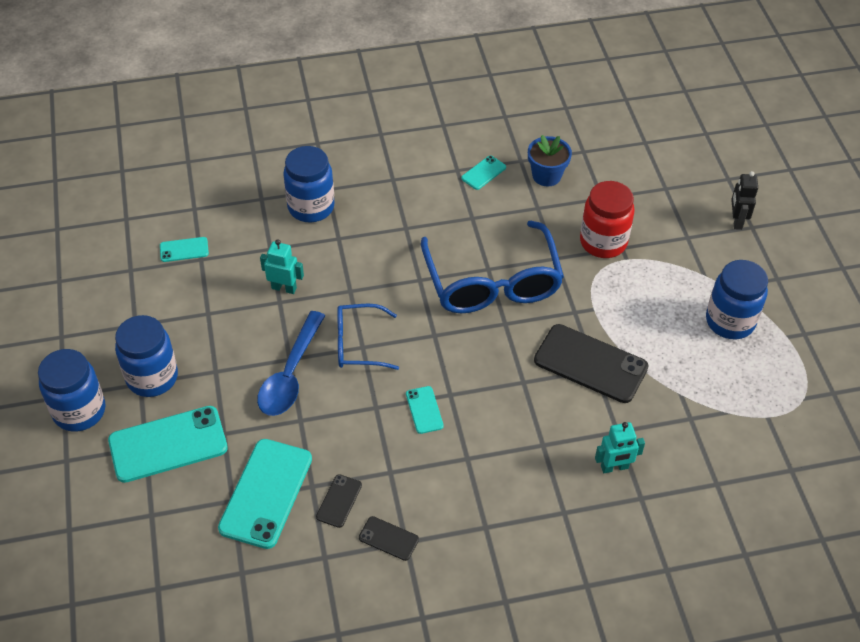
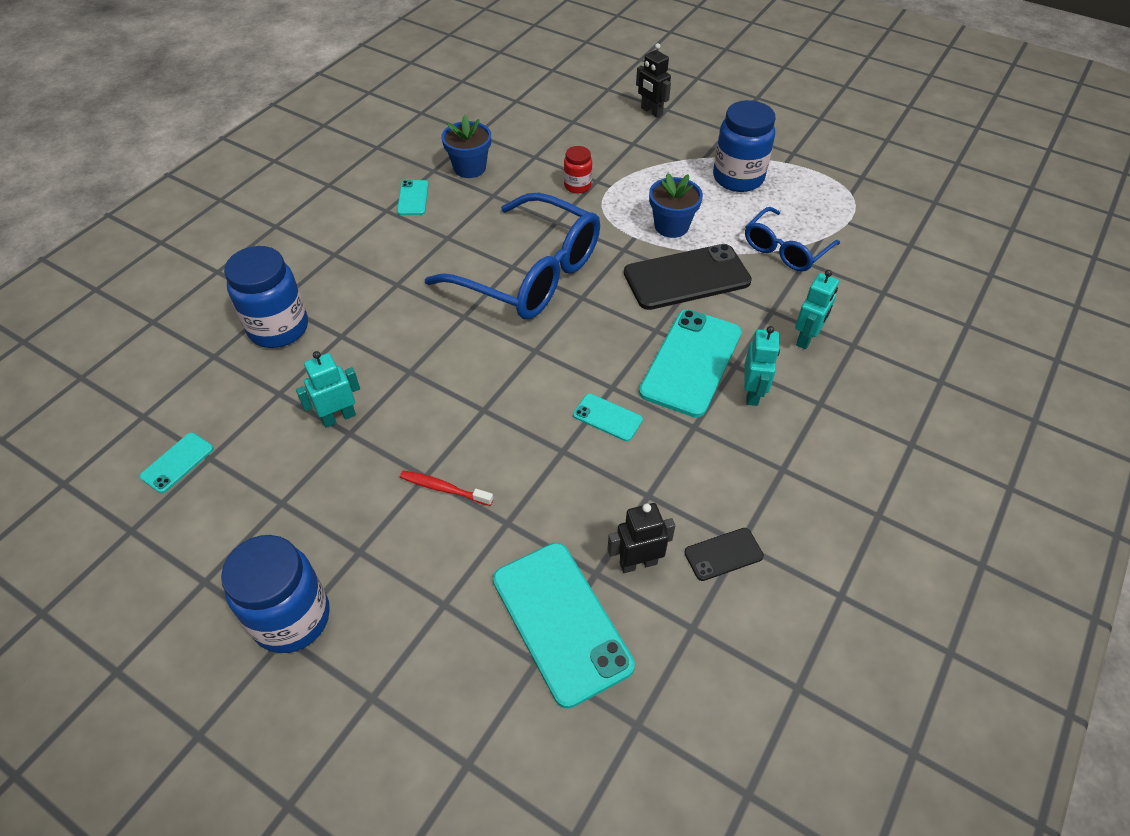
camera: 45 degrees left, 0 degrees up
(79, 411) = (239, 733): blue jar -> none
(168, 444) = (395, 671): turquoise phone -> turquoise phone (691, 362)
(290, 374) = (444, 488): blue spoon -> red toothbrush
(339, 501) = (638, 563): black phone -> black robot
(358, 344) = (476, 410): blue glasses -> blue glasses (785, 249)
(529, 470) = (752, 393): none -> turquoise robot
(603, 242) = (577, 186): red jar -> red jar, size x0.53
(629, 320) = (671, 226): none -> blue flower pot

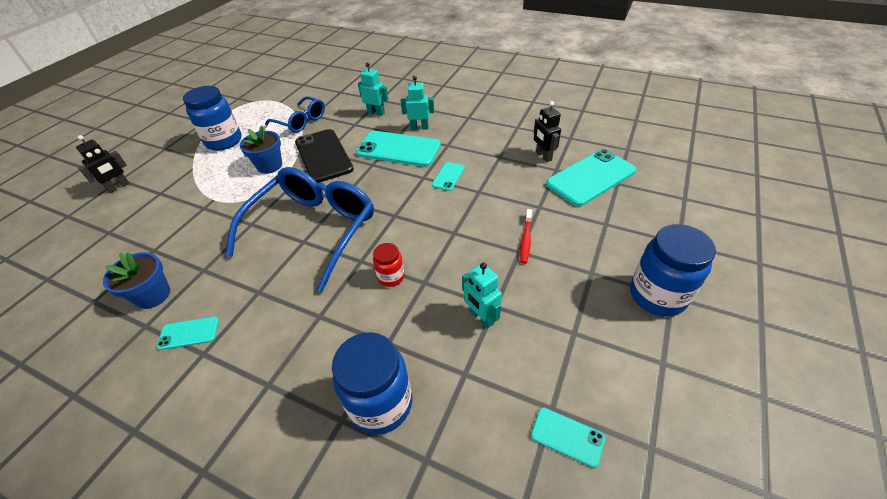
camera: 95 degrees left, 5 degrees down
(577, 186) = (207, 217): red jar -> red jar (391, 277)
(723, 554) = (526, 131): black phone -> none

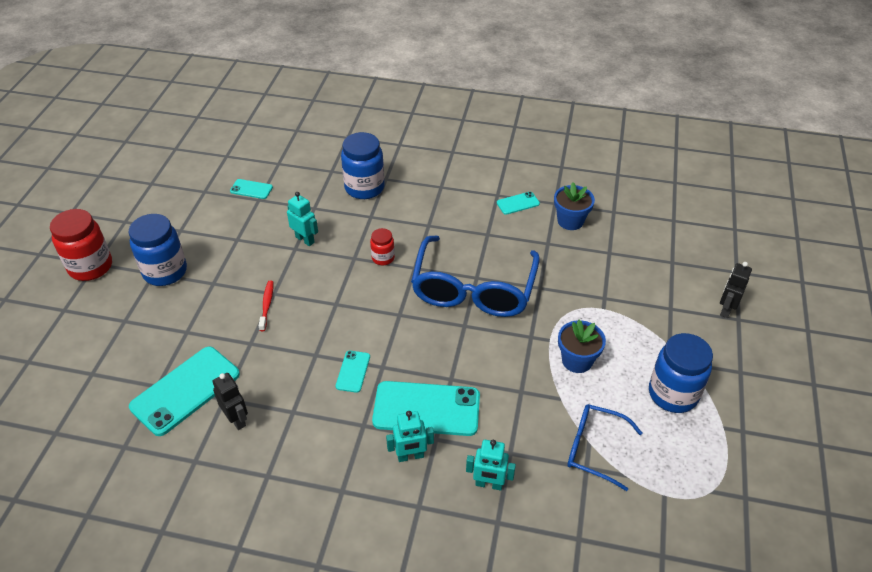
camera: 165 degrees right, 0 degrees up
(323, 156) = (520, 385): black phone -> none
(765, 317) = (90, 267): none -> red jar

